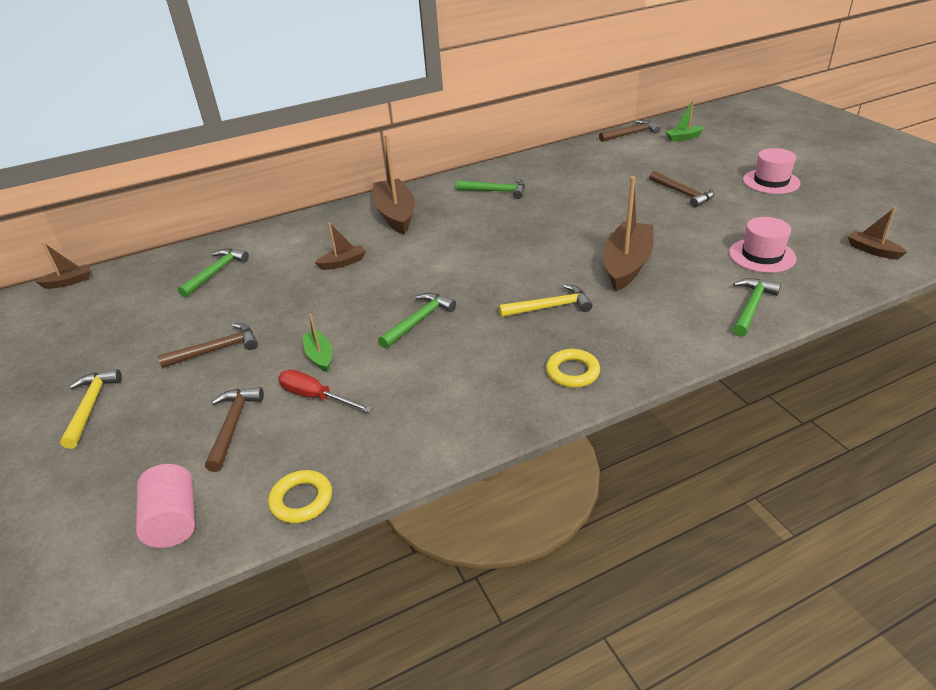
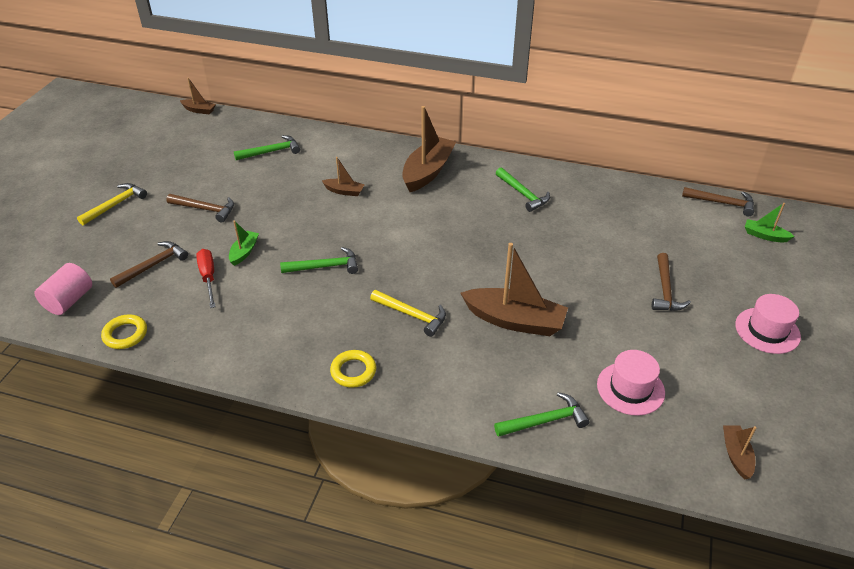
camera: 40 degrees right, 5 degrees up
(626, 265) = (514, 320): brown boat -> brown boat turned 45 degrees clockwise

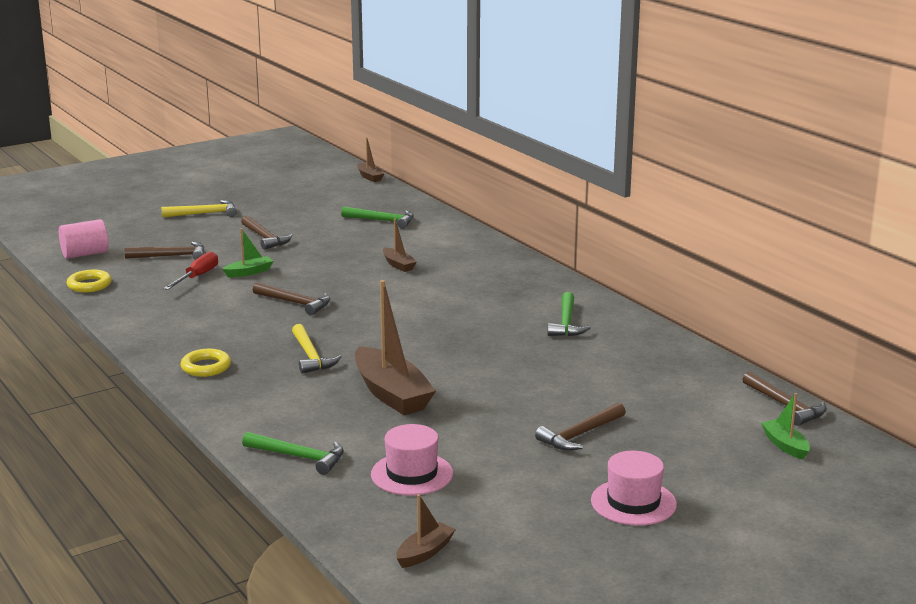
camera: 40 degrees right, 20 degrees down
(325, 267) = (295, 303): green hammer -> brown hammer
(427, 172) = (500, 278): brown boat -> none

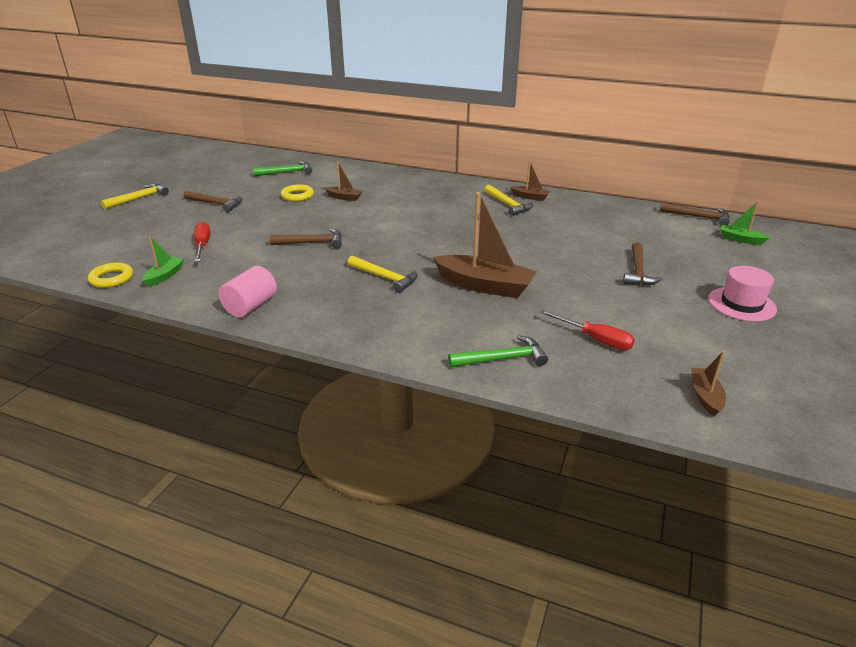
camera: 35 degrees left, 10 degrees up
(85, 254) = (71, 255): pink cylinder -> pink cylinder (250, 306)
(171, 256) = (156, 236): brown hammer -> none
(206, 367) = (317, 313): yellow ring -> yellow ring (297, 196)
(249, 272) = (241, 231): green boat -> green boat (164, 276)
(369, 177) = (233, 147): brown boat -> brown boat (530, 197)
(412, 474) = (595, 339): pink hat -> red screwdriver
(566, 323) = (508, 205): green hammer -> yellow hammer

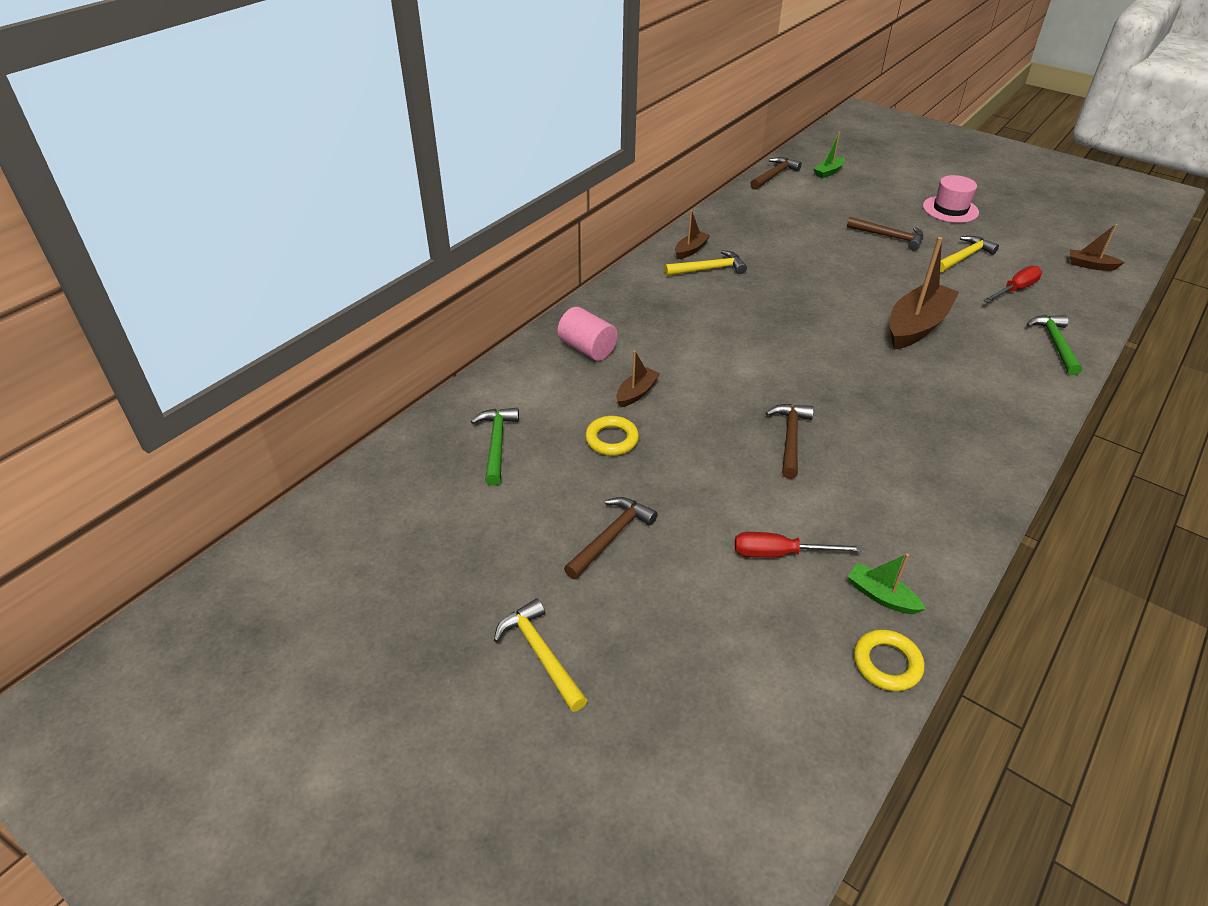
camera: 75 degrees left, 10 degrees up
(250, 306) = (967, 505): pink cylinder -> pink cylinder (587, 349)
(385, 278) = (896, 389): yellow hammer -> yellow hammer (964, 257)

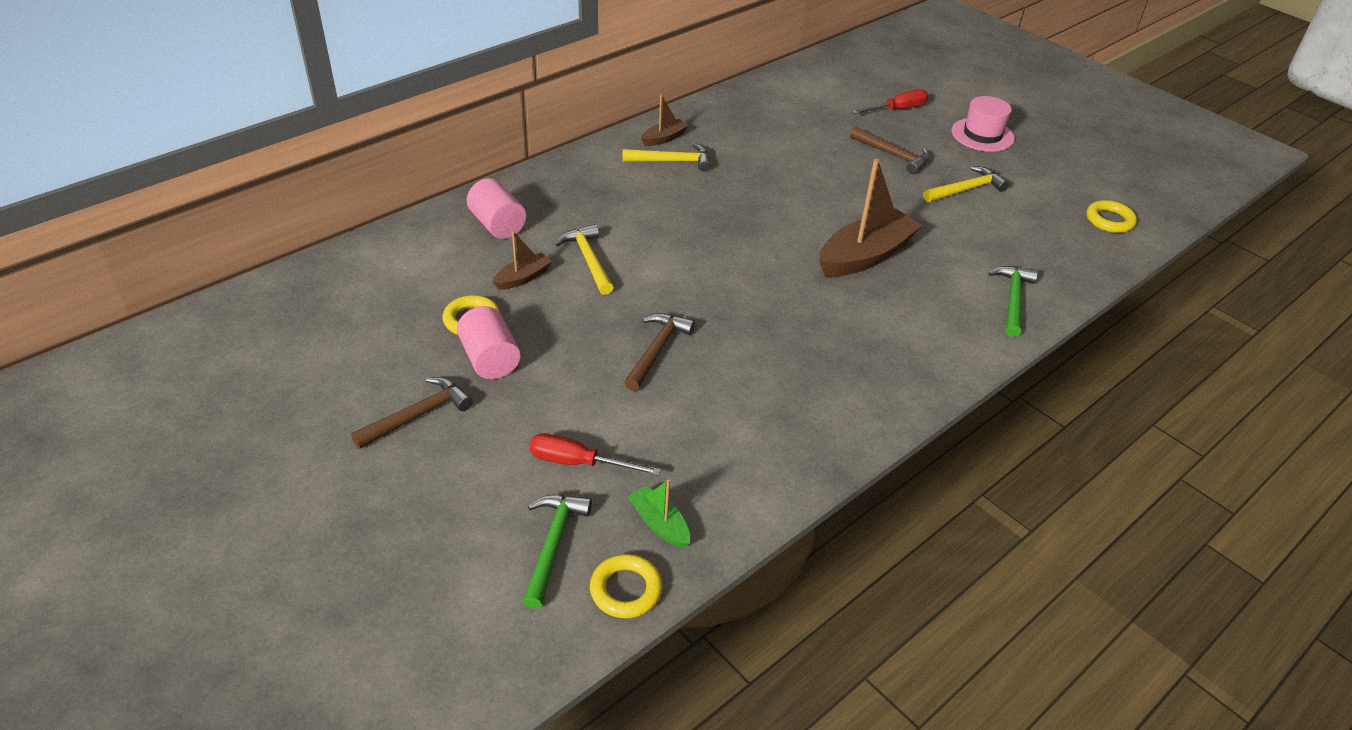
camera: 10 degrees right, 0 degrees up
(497, 443) = (355, 305): green hammer -> green hammer (553, 544)
(541, 653) = (289, 512): yellow hammer -> yellow hammer (588, 260)
(648, 473) = (490, 359): none -> pink cylinder
(774, 175) = (803, 70): brown hammer -> none
(828, 172) = (866, 75): green boat -> none
(1015, 290) = (1003, 234): red screwdriver -> red screwdriver (897, 109)
(1090, 265) = (1109, 220): brown boat -> yellow ring

